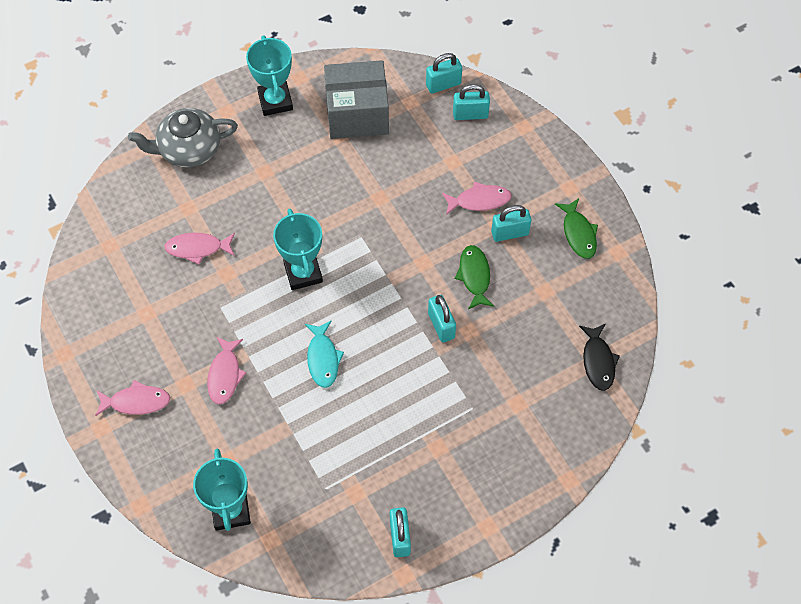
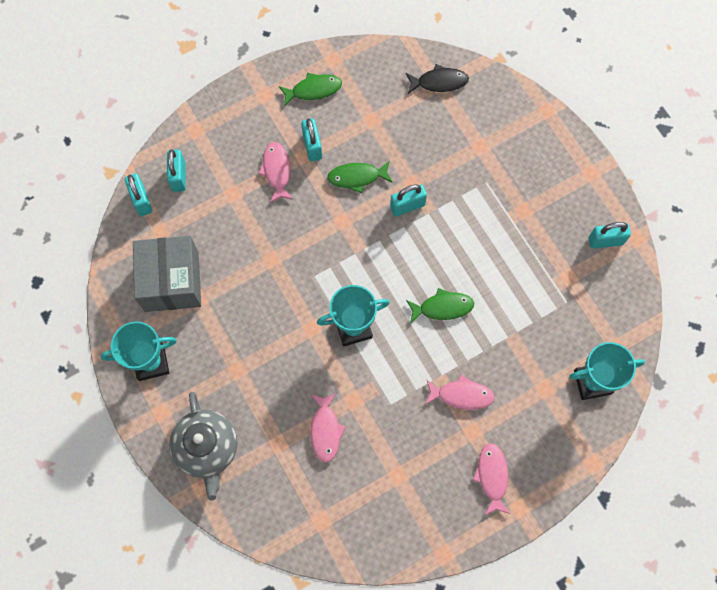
camera: 90 degrees left, 10 degrees up
(323, 358) = (442, 307): turquoise fish -> green fish

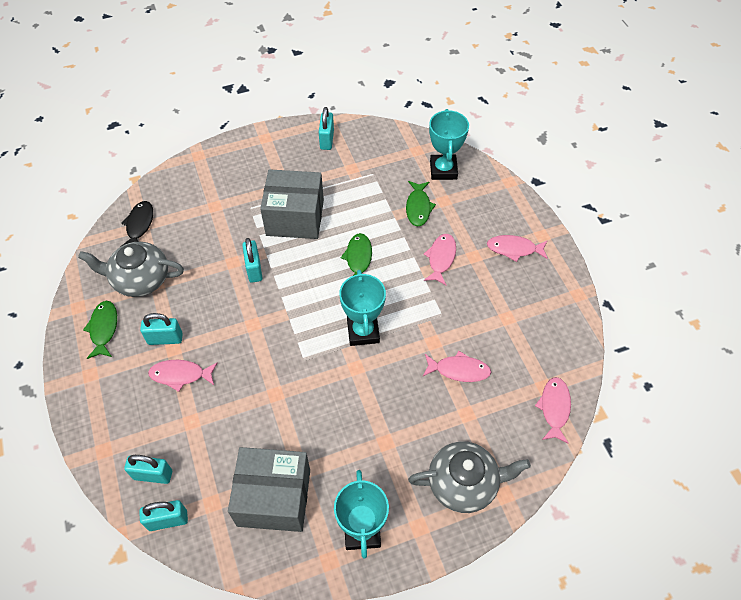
camera: 80 degrees left, 15 degrees down
(298, 532) = (554, 408): none -> pink fish
(357, 177) = (212, 305): green fish -> green fish (418, 207)
(374, 103) = (140, 279): none -> grey teapot
(483, 231) = (295, 217): none -> grey box

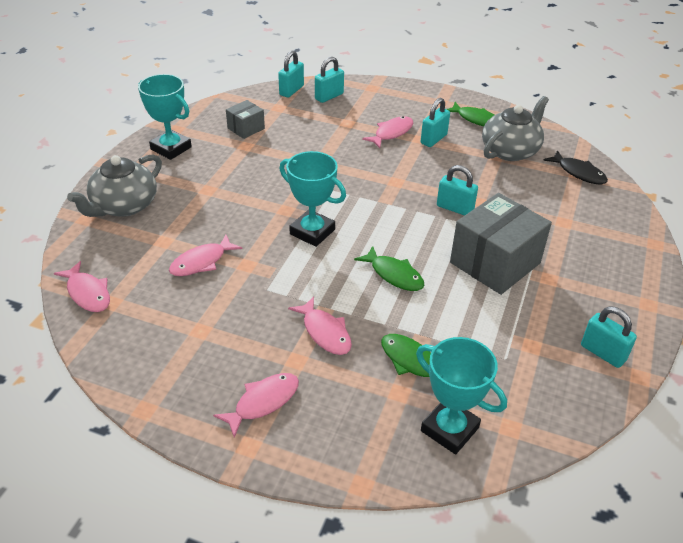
camera: 130 degrees right, 15 degrees down
(274, 497) = (246, 128): grey box -> grey box, size x0.50

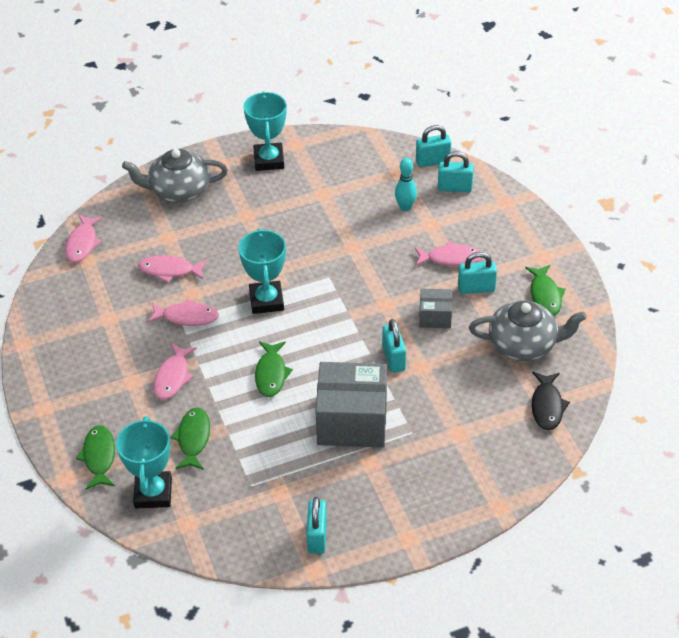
camera: 50 degrees right, 5 degrees up
(246, 128) = (345, 177): grey box -> grey box (435, 316)
(263, 402) = (82, 390): pink fish -> pink fish (187, 317)
(315, 123) = (405, 207): none -> turquoise bowling pin
(361, 442) = (99, 457): none -> green fish

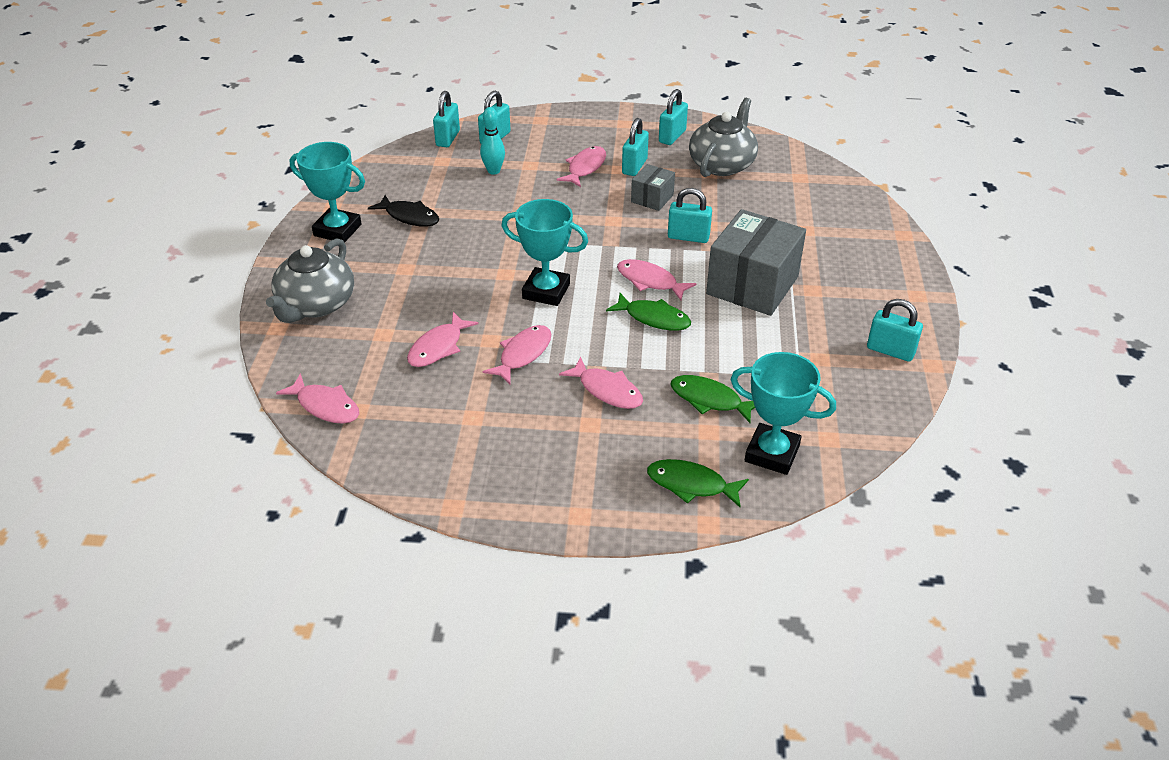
camera: 65 degrees left, 5 degrees down
(317, 355) = (650, 281): none -> pink fish
(545, 295) = (672, 136): green fish -> turquoise padlock
(547, 406) = (802, 176): black fish -> black fish (409, 217)

